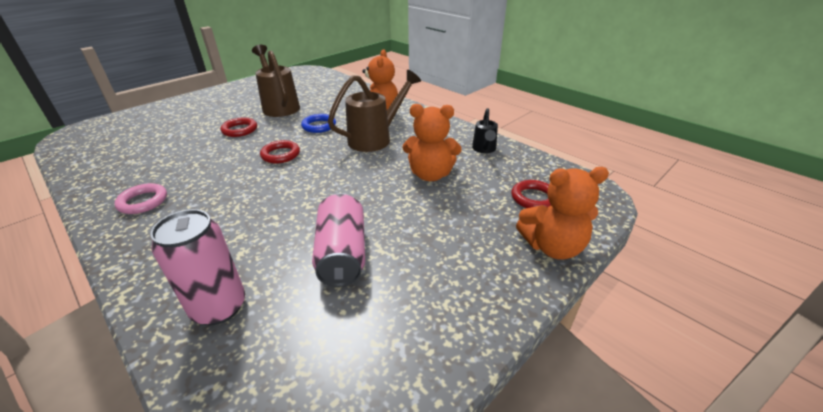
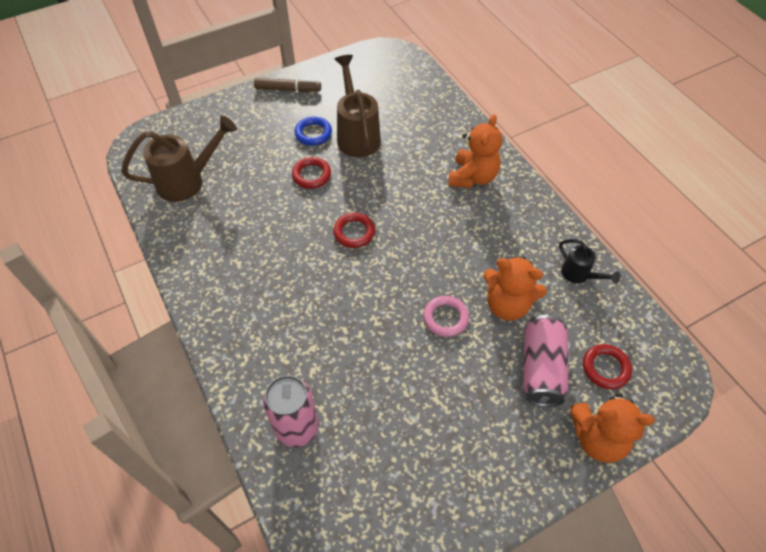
camera: 15 degrees right, 20 degrees up
(143, 202) = (223, 278): pink ring -> pink ring (445, 318)
(220, 93) = (288, 89): none -> brown marker
(319, 126) = (399, 187): blue ring -> blue ring (313, 133)
(342, 254) = (401, 395): pink can -> pink can (541, 368)
(376, 138) = (461, 226): brown watering can -> brown watering can (188, 181)
(484, 149) = (579, 275): black watering can -> black watering can turned 60 degrees counterclockwise

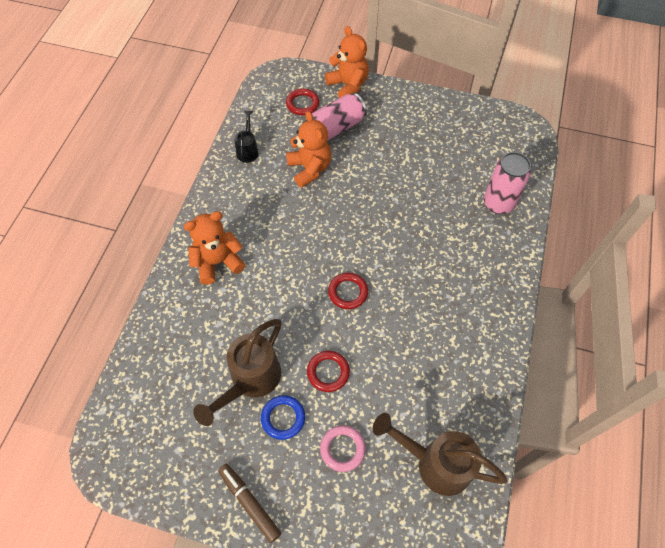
camera: 135 degrees left, 5 degrees up
(445, 318) = (353, 190): pink ring -> pink ring (342, 449)

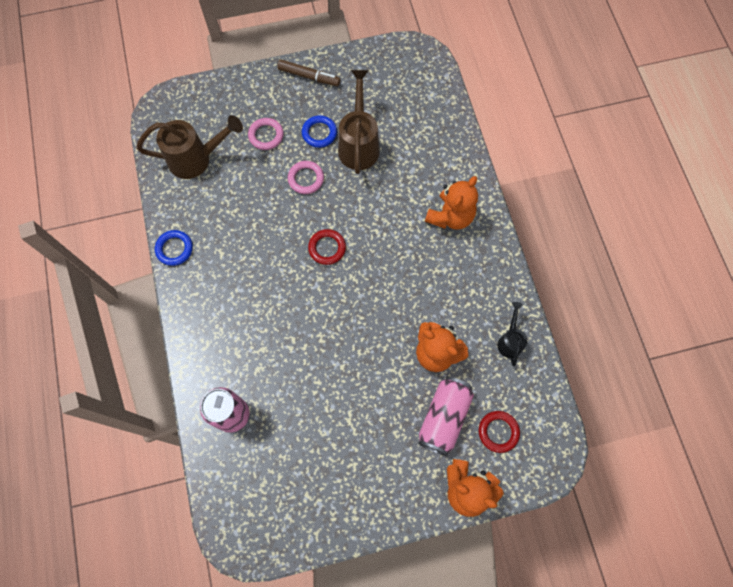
camera: 150 degrees right, 10 degrees up
(248, 150) = (510, 340): black watering can -> black watering can turned 150 degrees counterclockwise
(328, 372) = (306, 179): red ring -> pink ring
(498, 369) = (174, 249): none -> blue ring

